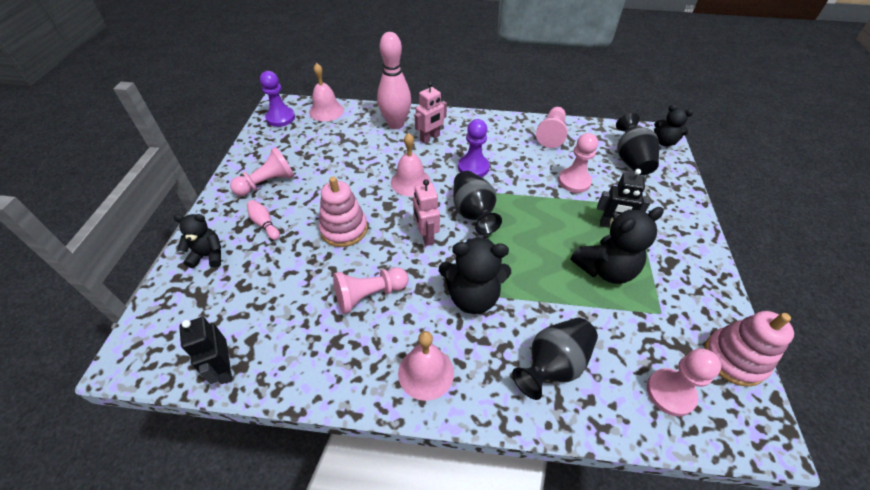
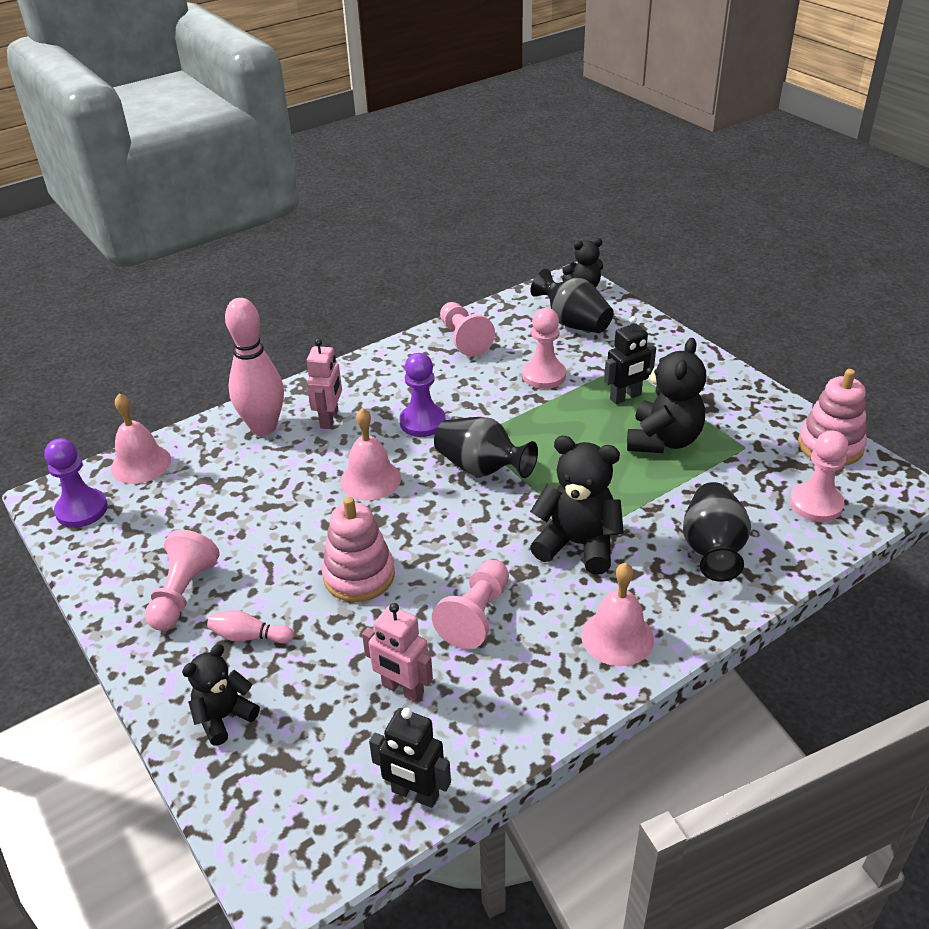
camera: 40 degrees left, 10 degrees down
(426, 236) = (461, 522): pink robot -> pink robot (402, 689)
(472, 296) = (577, 544): black teddy bear -> black teddy bear turned 120 degrees counterclockwise

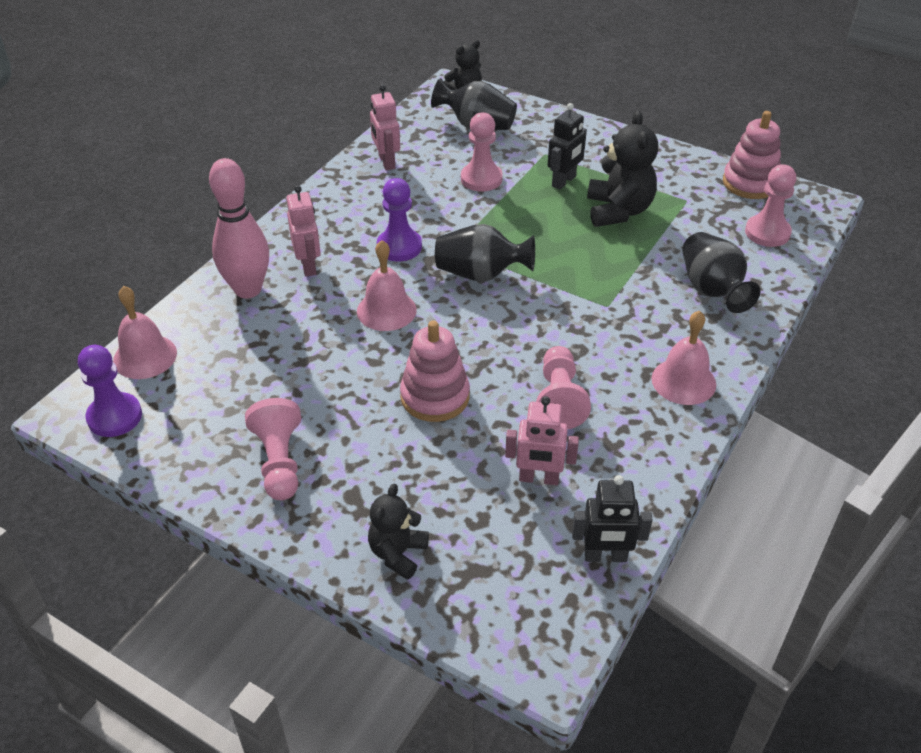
camera: 25 degrees left, 5 degrees up
(249, 636) = (371, 479): pink bowling pin -> none
(464, 339) = (386, 162): pink pawn -> pink robot
(577, 544) = (604, 316): black teddy bear -> none

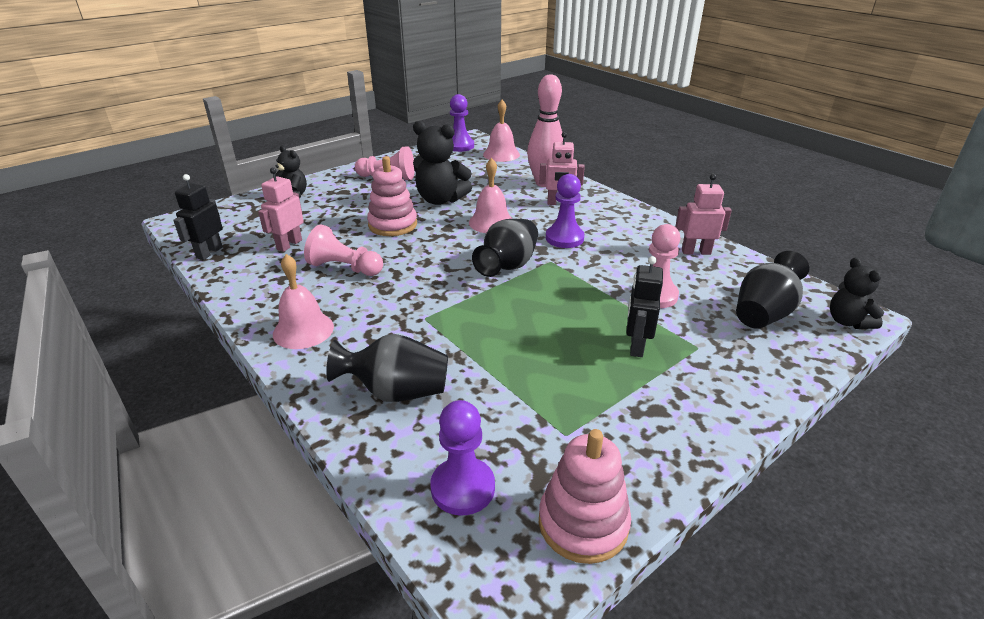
camera: 110 degrees right, 10 degrees down
(564, 181) = (636, 346): black robot -> black robot turned 45 degrees clockwise
(618, 211) = (566, 369): black teddy bear -> black teddy bear (440, 200)
(767, 232) = (463, 488): pink pawn -> purple pawn

